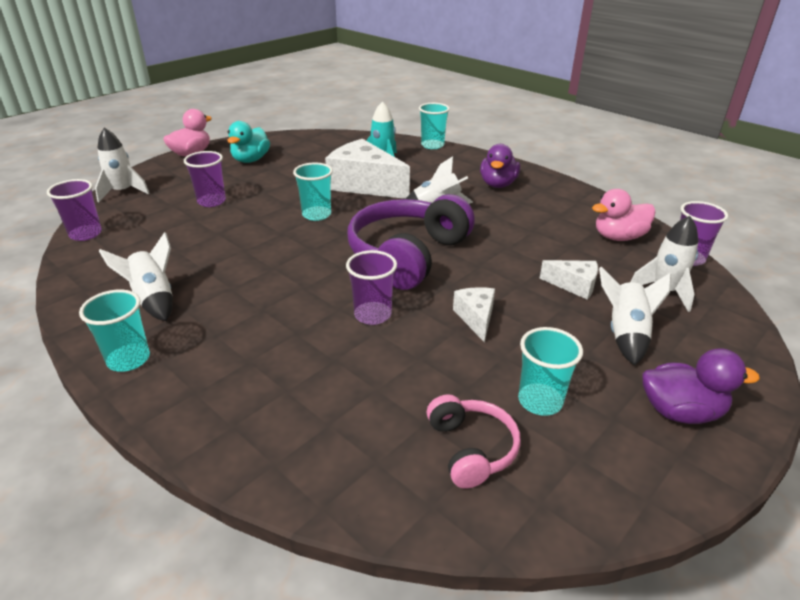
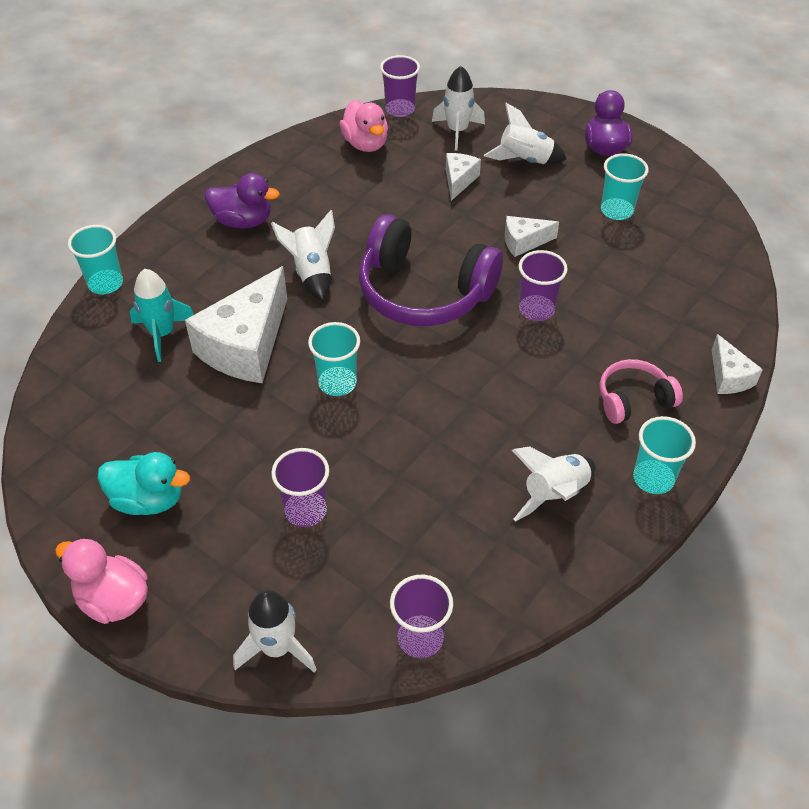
camera: 95 degrees left, 15 degrees up
(224, 451) = (729, 377): none -> white cheese
(471, 448) = (675, 245): pink headphones -> pink headphones (633, 399)

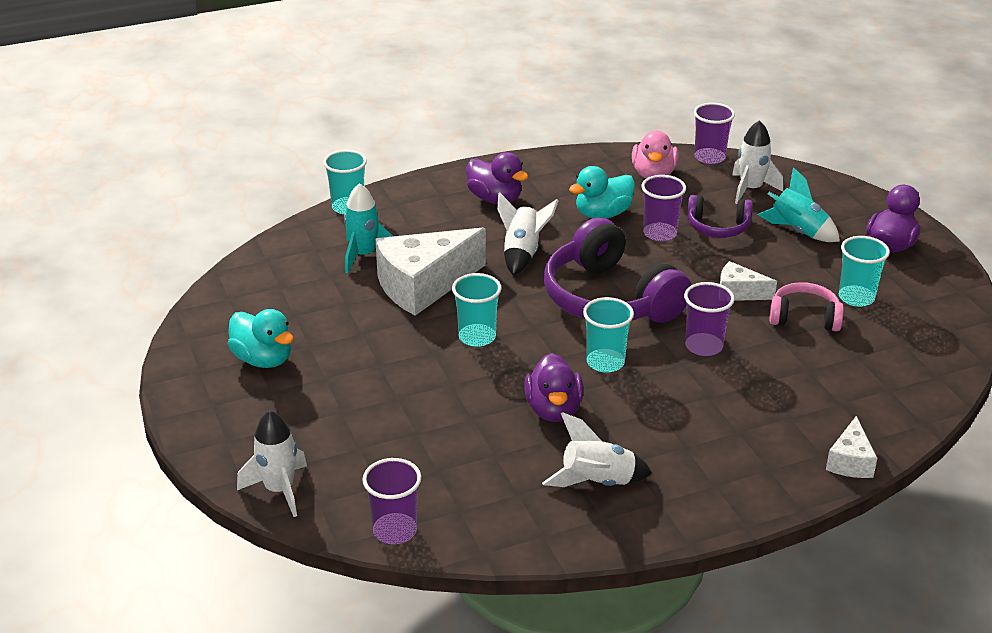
camera: 30 degrees right, 15 degrees down
(113, 599) = (187, 411): pink duck -> none
(305, 510) = (376, 412): purple cup -> purple cup (660, 233)
(352, 202) = (602, 214): none -> turquoise duck
(459, 180) = (717, 227): white cheese -> purple headphones
(462, 433) = (553, 410): none -> purple duck
(524, 160) = (797, 231): white rocket -> turquoise rocket
(633, 399) = (736, 444): pink headphones -> pink headphones (804, 317)
(653, 478) = (700, 507): turquoise cup -> turquoise cup (605, 362)

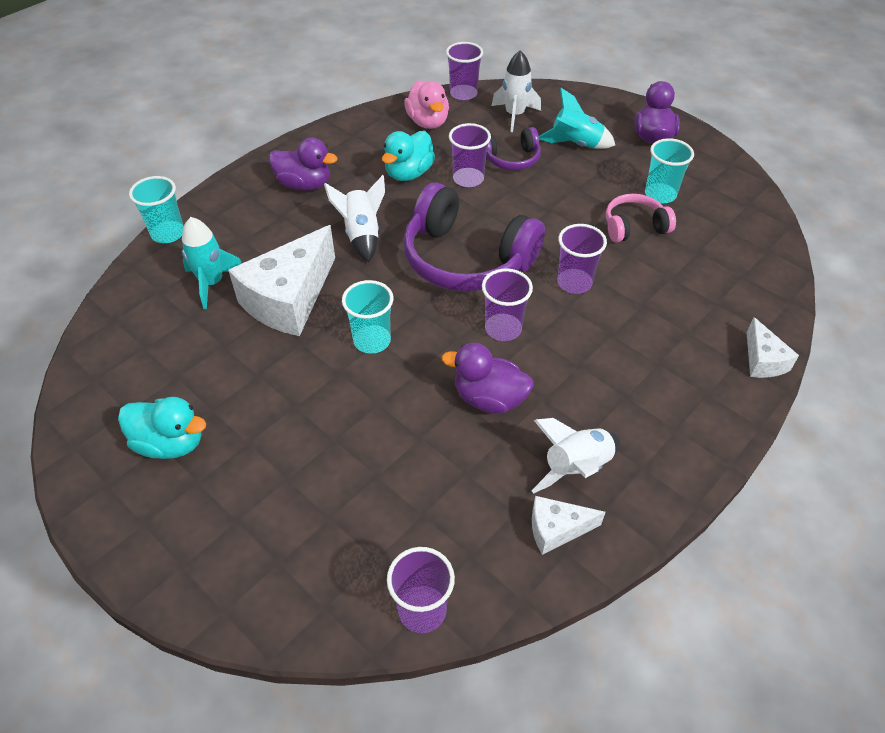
camera: 25 degrees left, 15 degrees up
(279, 490) = (273, 608): white rocket -> none
(553, 410) = (489, 399): purple duck -> purple duck turned 135 degrees clockwise
(605, 362) = (503, 329): turquoise cup -> purple cup
(738, 292) = (568, 218): white cheese -> white cheese (556, 529)

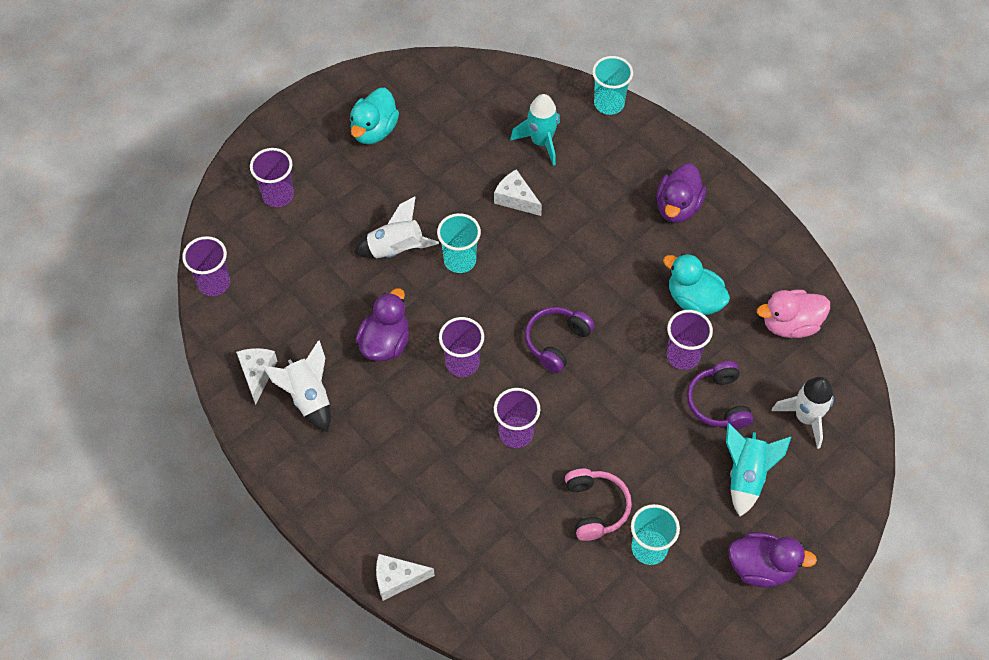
camera: 95 degrees right, 10 degrees up
(289, 299) = (516, 199): white cheese -> white cheese, size x0.50
(362, 235) = (597, 255): white rocket -> white rocket (396, 249)
(463, 94) = (851, 366): purple cup -> purple cup (278, 195)
(466, 259) = (556, 342): purple headphones -> purple headphones, size x0.52

